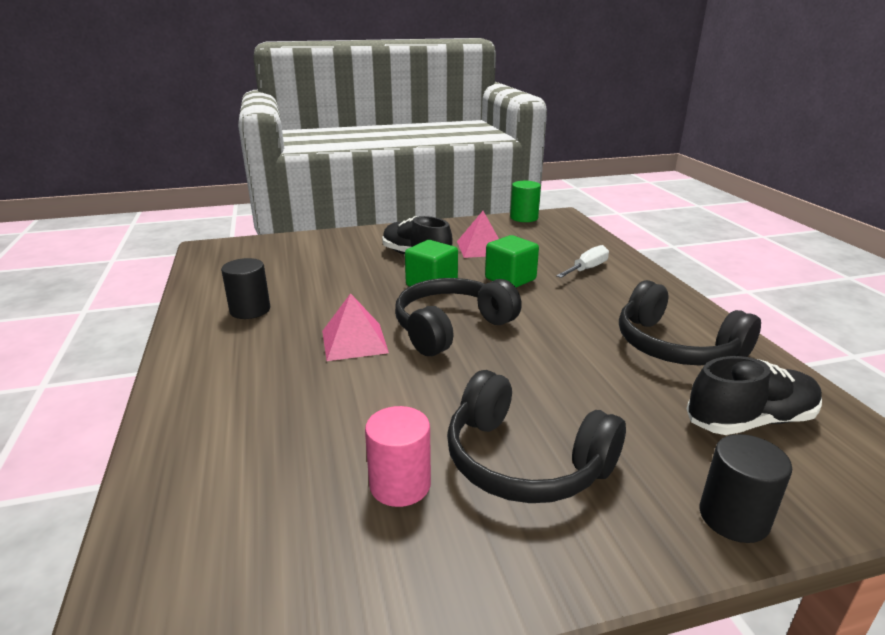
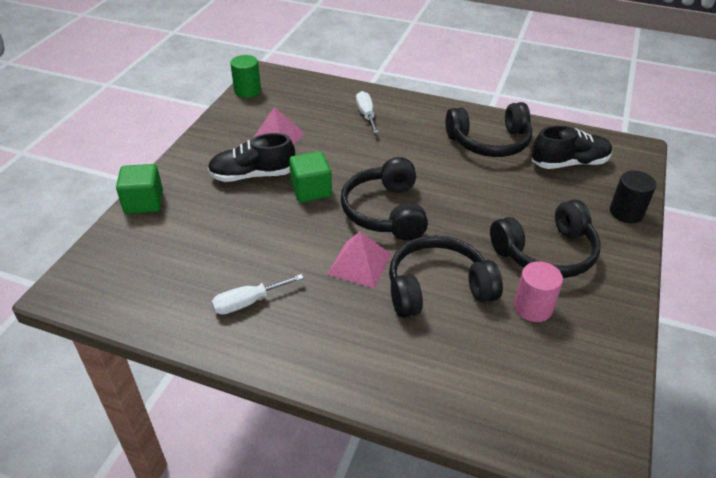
camera: 55 degrees left, 15 degrees up
(250, 310) = (248, 302): black cylinder -> white screwdriver
(364, 398) = (437, 288): none -> black headphones
(510, 279) = (344, 152): green cube -> green cube (144, 202)
(750, 421) = (569, 163): black shoe -> black shoe turned 60 degrees clockwise

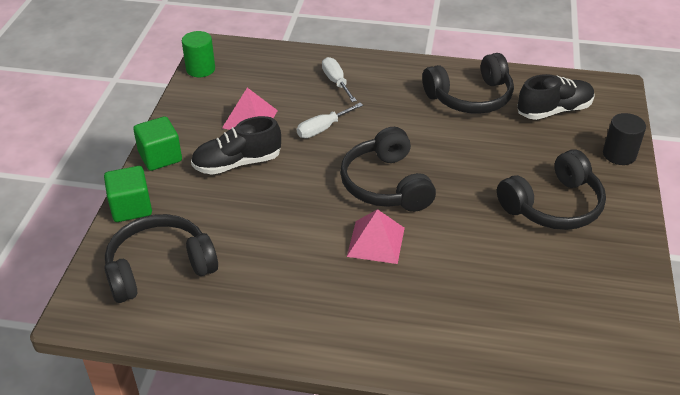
camera: 10 degrees left, 0 degrees up
(248, 302) = (276, 296): white screwdriver -> white screwdriver (322, 129)
(311, 190) = (304, 171): green cube -> green cube (160, 157)
(437, 288) = (458, 255): black headphones -> black headphones (159, 267)
(533, 308) = (553, 261): pink cylinder -> none

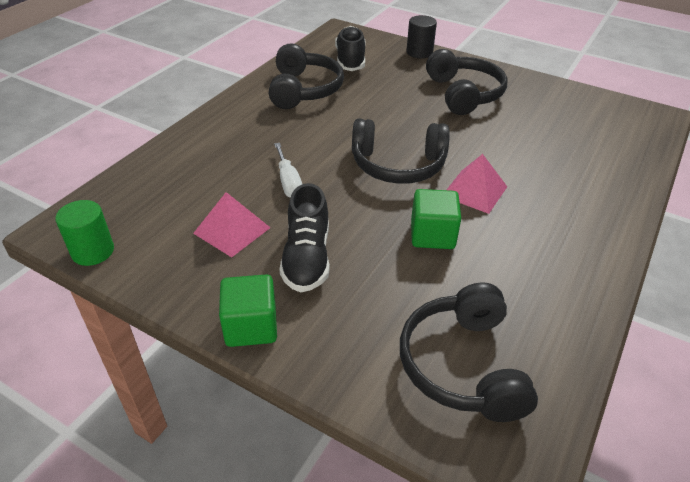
camera: 70 degrees left, 0 degrees up
(131, 207) = (338, 376): green cube -> green cube (432, 235)
(336, 82) = (216, 154): white screwdriver -> none

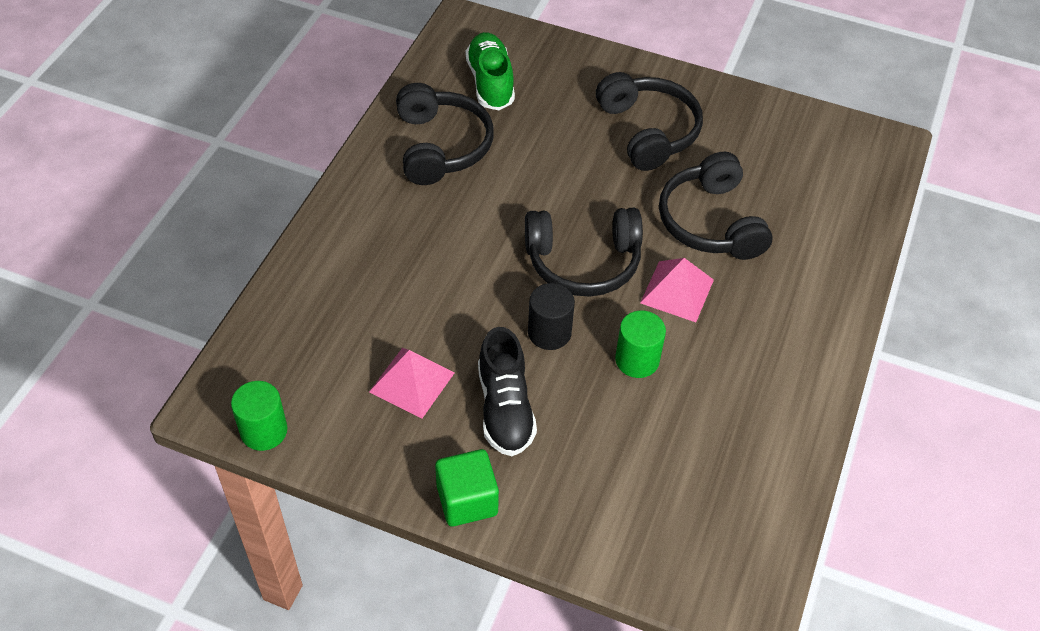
camera: 10 degrees left, 10 degrees up
(288, 182) = (459, 304): white screwdriver -> none
(350, 60) = (490, 82): black shoe -> green shoe
(419, 52) = (580, 57): black cylinder -> black cylinder (549, 332)
(432, 235) = (637, 360): green cube -> green cylinder
(462, 365) = (686, 514): black headphones -> black headphones (710, 222)

